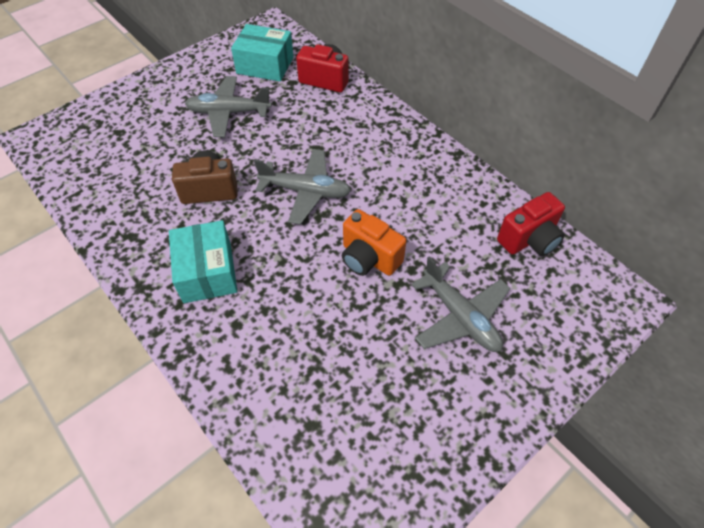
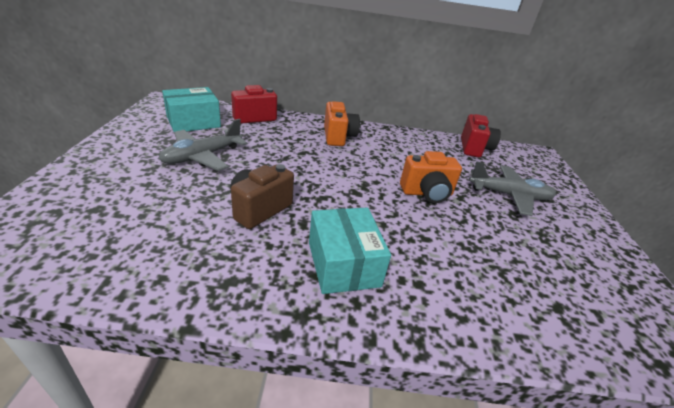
camera: 50 degrees left, 20 degrees down
(207, 272) = (343, 264): turquoise box -> turquoise box turned 45 degrees clockwise
(305, 191) = (334, 178): grey plane -> none
(378, 143) = (338, 137): none -> orange camera

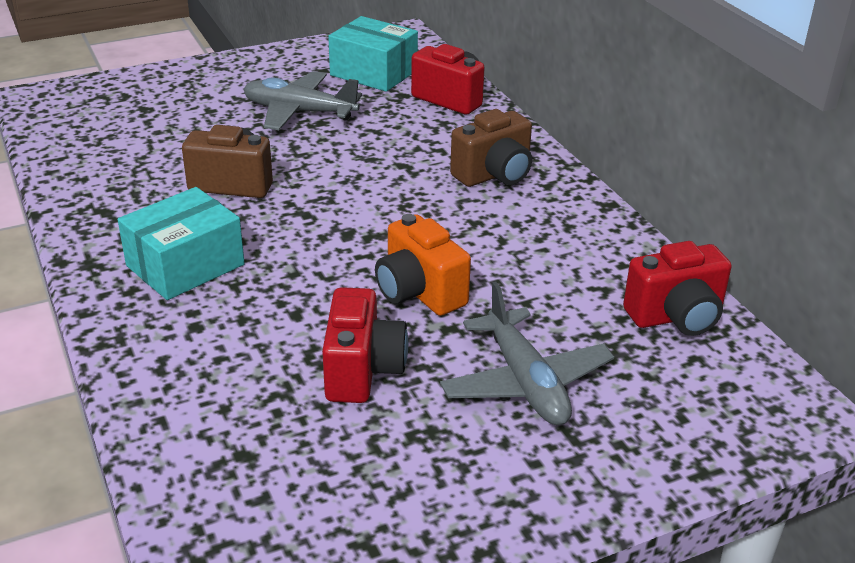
camera: 65 degrees right, 0 degrees up
(338, 137) = (494, 175): orange camera -> brown camera
(488, 235) = (362, 371): none -> red camera

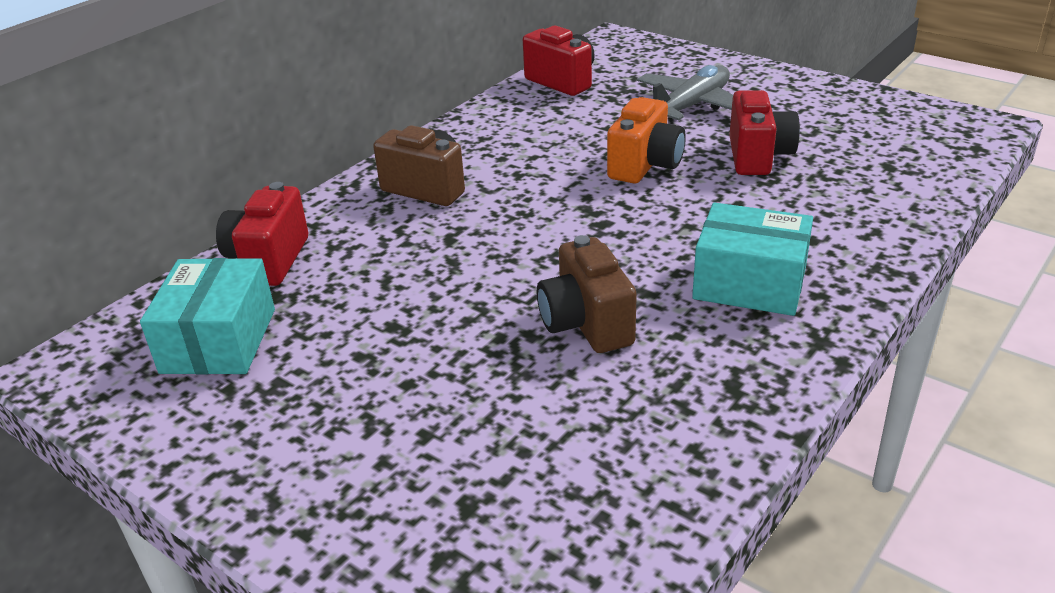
camera: 115 degrees left, 0 degrees up
(299, 112) = (376, 353): grey plane -> none
(362, 371) = (758, 157): red camera -> red camera turned 120 degrees clockwise

